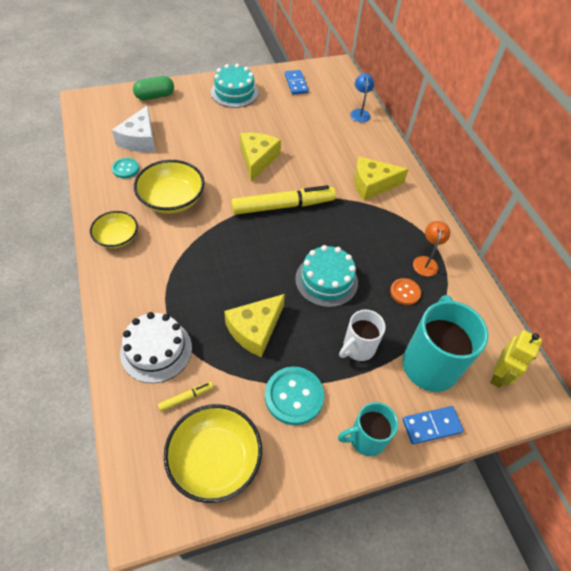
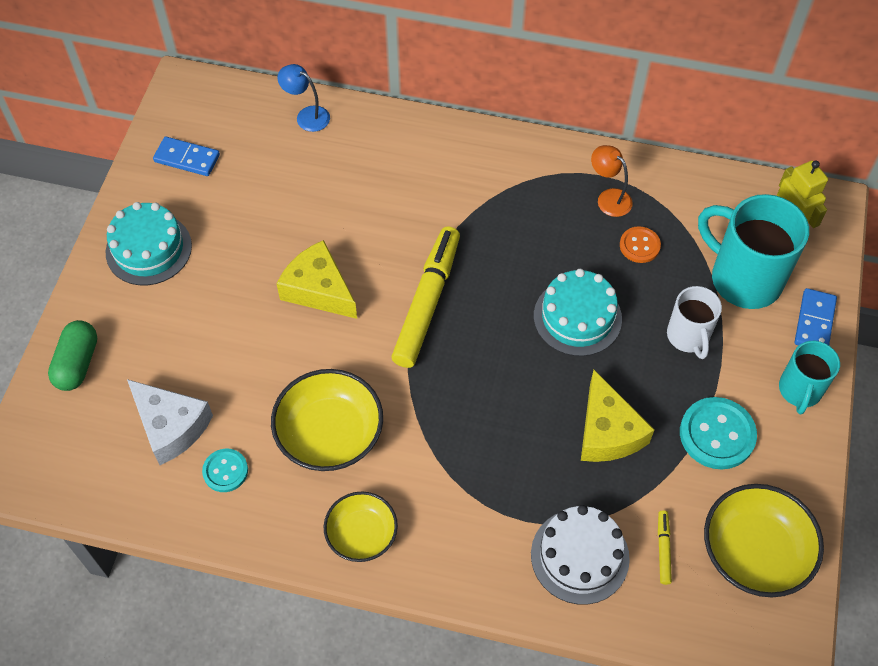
camera: 55 degrees left, 5 degrees up
(372, 184) = (453, 180): yellow cheese -> none

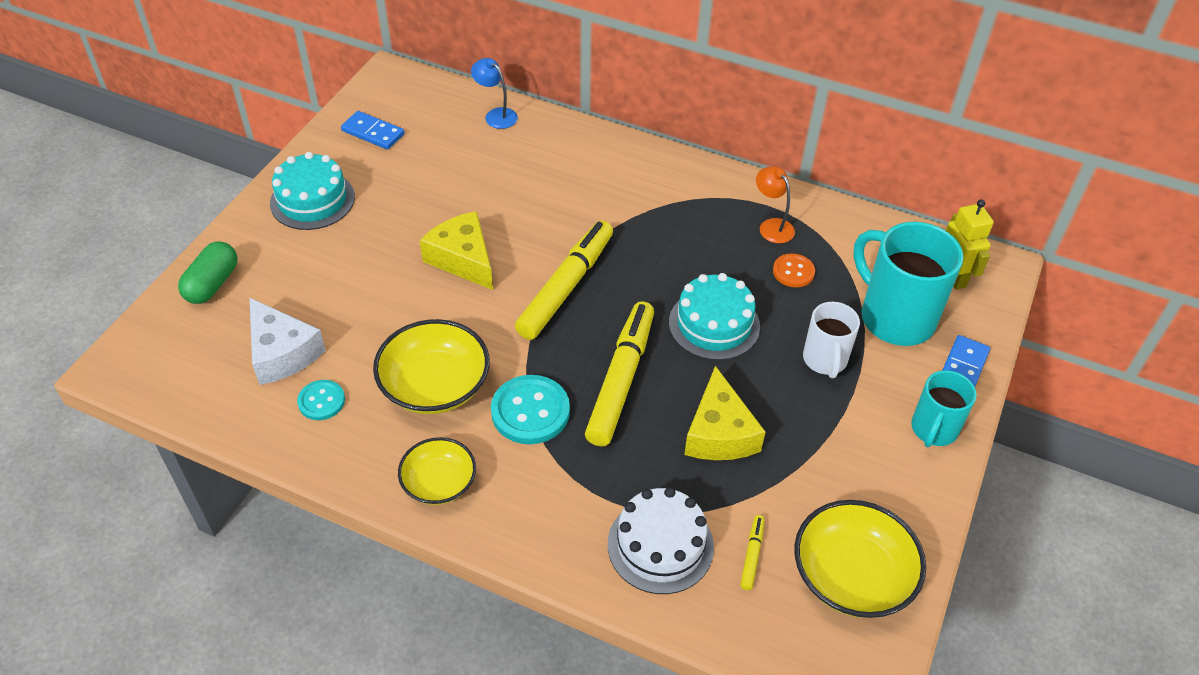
camera: 10 degrees right, 10 degrees down
(504, 393) = (621, 379): none -> yellow marker
(717, 434) = (835, 455): turquoise button -> turquoise button (530, 411)

